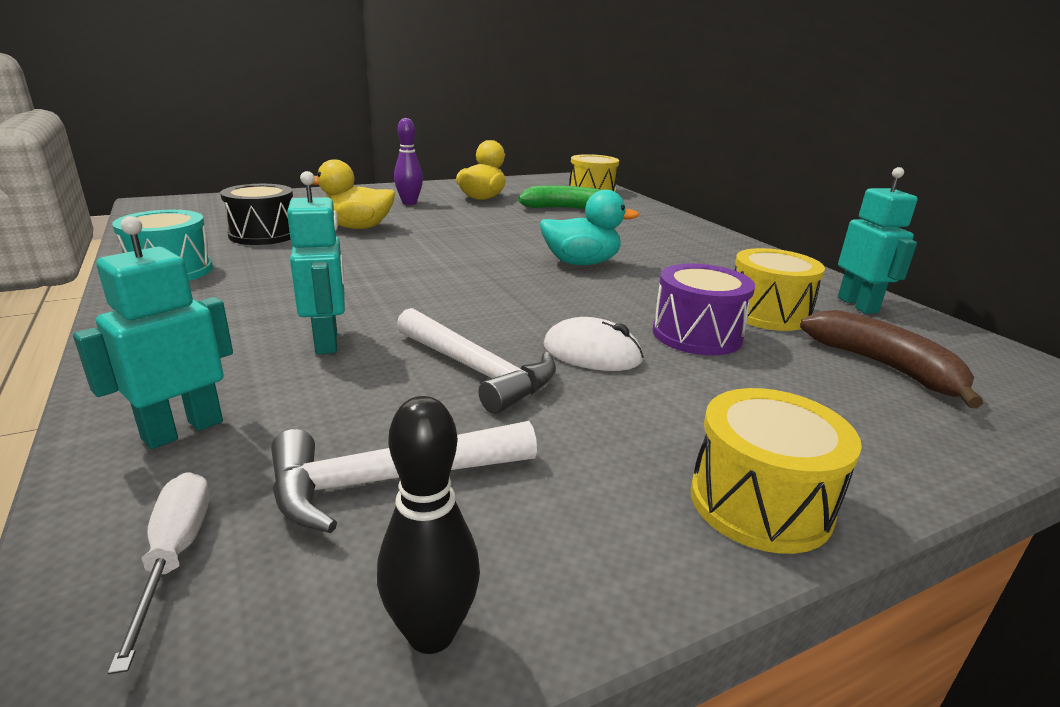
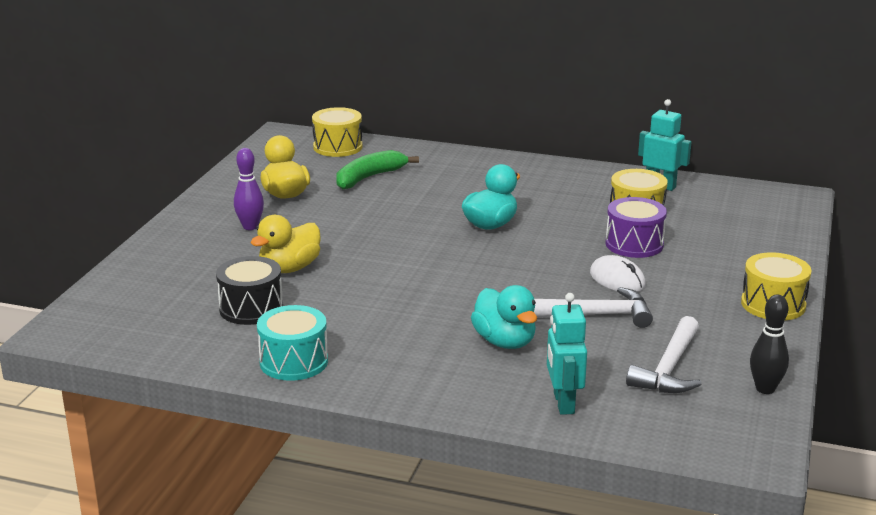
camera: 45 degrees left, 0 degrees up
(175, 556) = (668, 423): white screwdriver -> none
(327, 341) = (505, 342): turquoise robot -> turquoise duck
(592, 353) = (617, 279): white mouse -> white mouse turned 75 degrees clockwise
(885, 367) = (723, 221): brown banana -> none

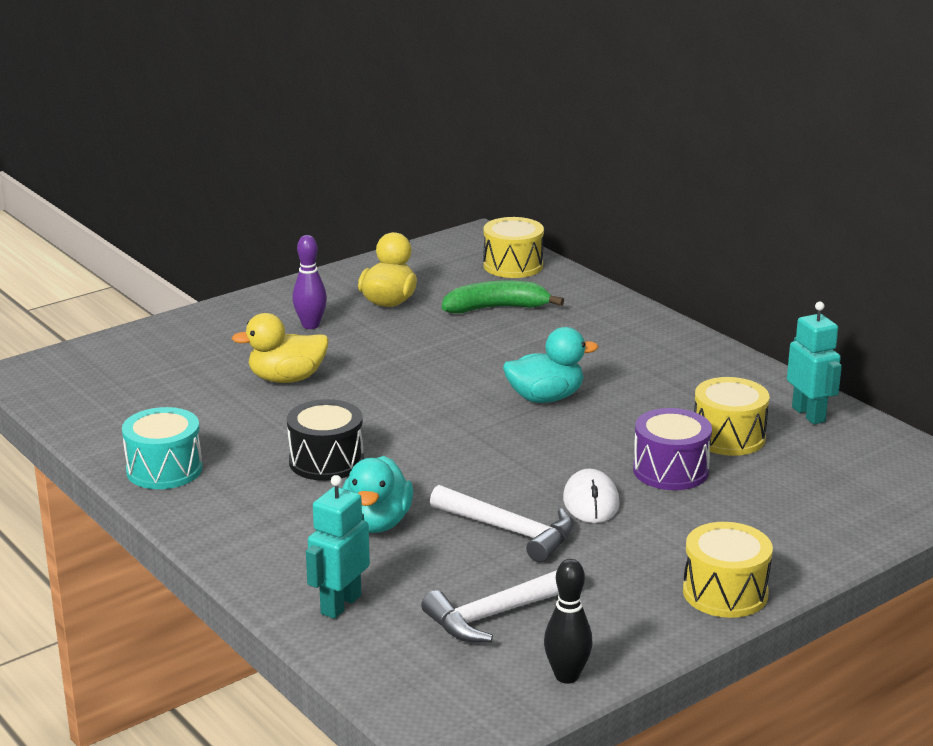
camera: 35 degrees right, 0 degrees up
(251, 308) = (200, 406): black drum -> black drum (326, 461)

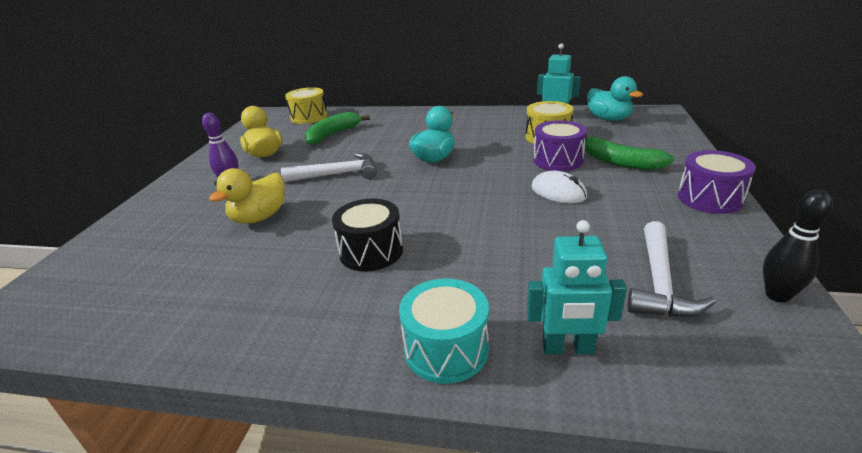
camera: 40 degrees left, 5 degrees up
(164, 469) = (249, 329): turquoise drum -> turquoise drum (446, 349)
(340, 604) = (567, 348): turquoise robot -> turquoise robot turned 75 degrees counterclockwise
(377, 523) = (476, 271): turquoise duck -> turquoise duck (609, 119)
(509, 531) = (555, 229): white hammer -> white hammer (337, 174)
(725, 593) = (709, 198): yellow drum -> purple drum
(733, 509) = (620, 162): none -> green banana

